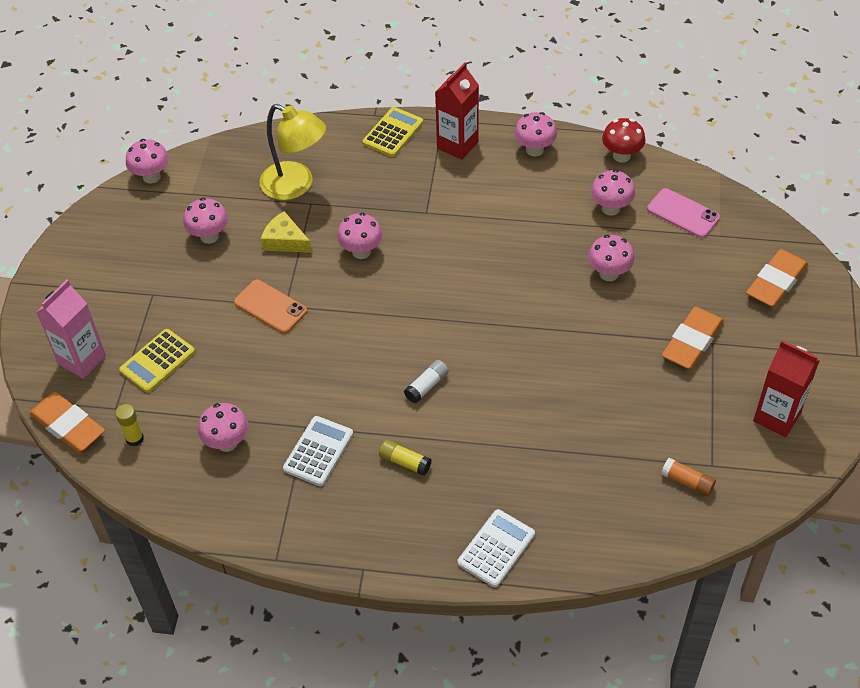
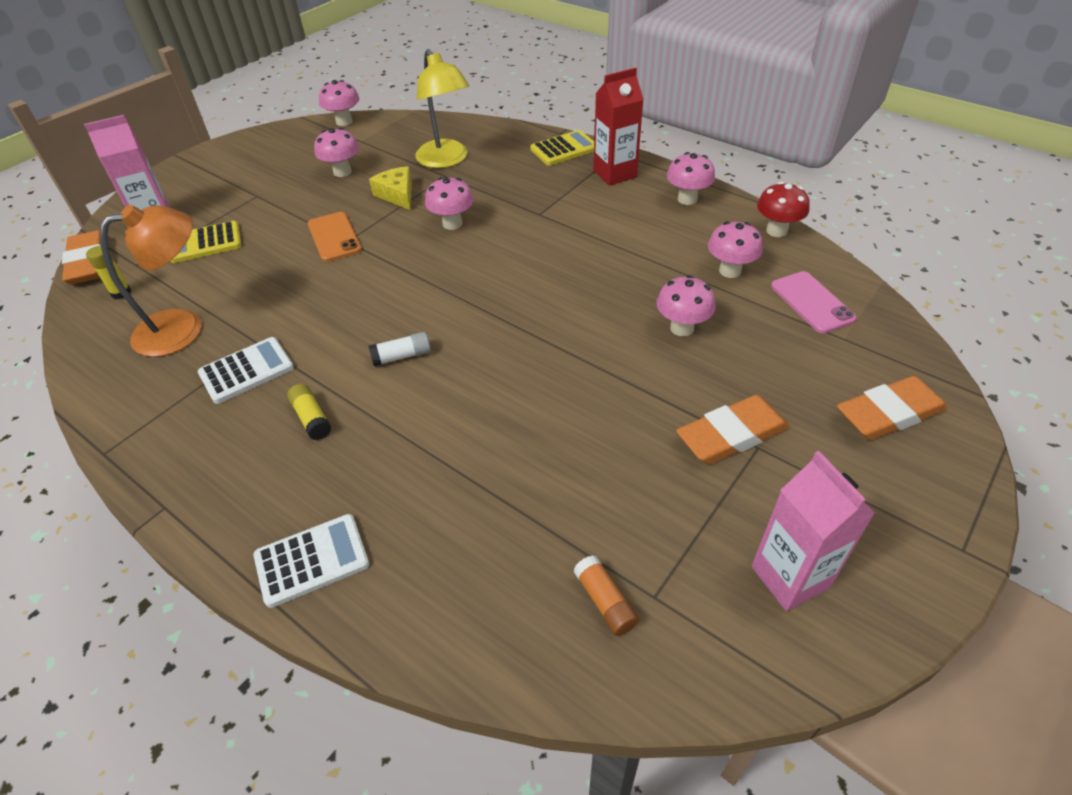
camera: 30 degrees right, 5 degrees down
(227, 442) = (183, 328): pink mushroom -> orange lamp
(777, 417) = (790, 577): red carton -> pink carton

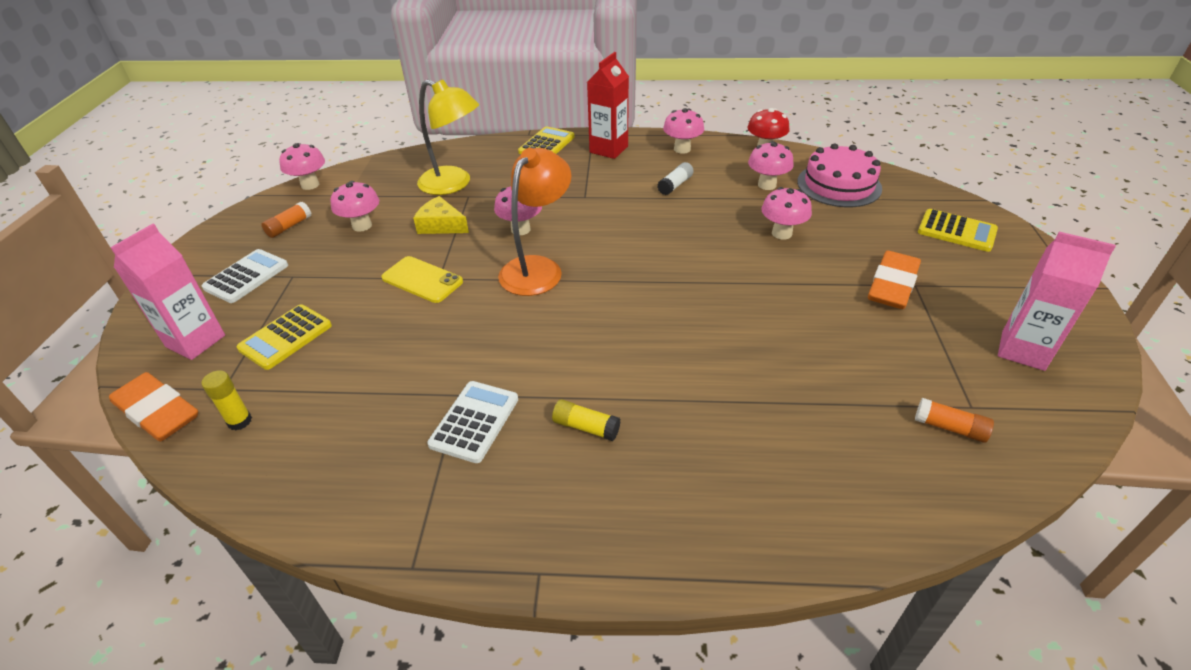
camera: 35 degrees left, 5 degrees down
(183, 328) = (358, 418): orange lamp -> orange lamp (537, 268)
(295, 153) = (289, 226): none -> orange glue stick
(312, 560) = (724, 530): white calculator -> white calculator (246, 277)
(334, 237) = (422, 280): orange phone -> yellow phone
(402, 356) = (603, 343): white glue stick -> white glue stick (675, 185)
(812, 302) = (839, 185): pink phone -> pink cake
(889, 413) = (956, 231): orange eraser -> yellow calculator

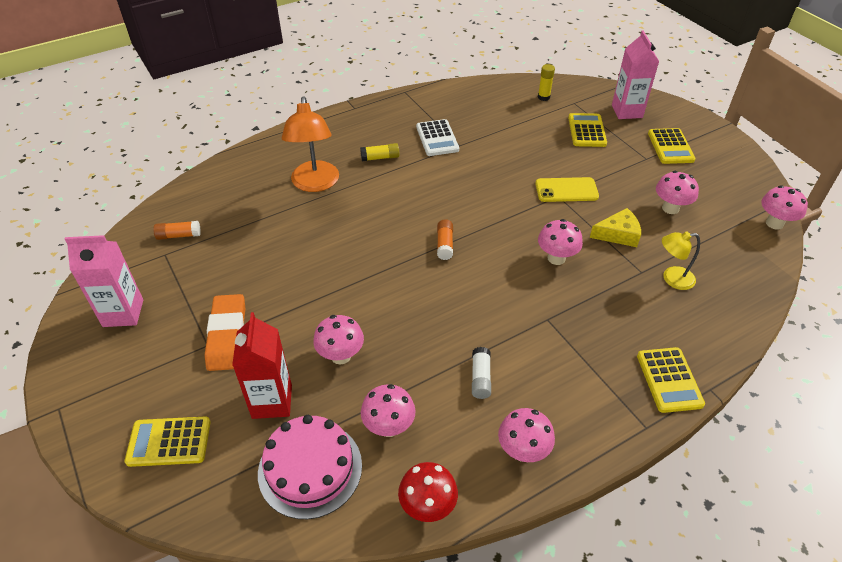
camera: 145 degrees right, 5 degrees up
(157, 412) = (585, 86): orange eraser -> none
(246, 277) = (670, 147): white calculator -> yellow calculator
(289, 226) = (715, 185): orange glue stick -> orange glue stick (444, 244)
(453, 184) = (672, 279): yellow lamp -> yellow lamp, size x0.57
(537, 268) = (504, 231): orange lamp -> orange lamp (315, 184)
(608, 149) = (599, 406): red carton -> red carton (272, 401)

